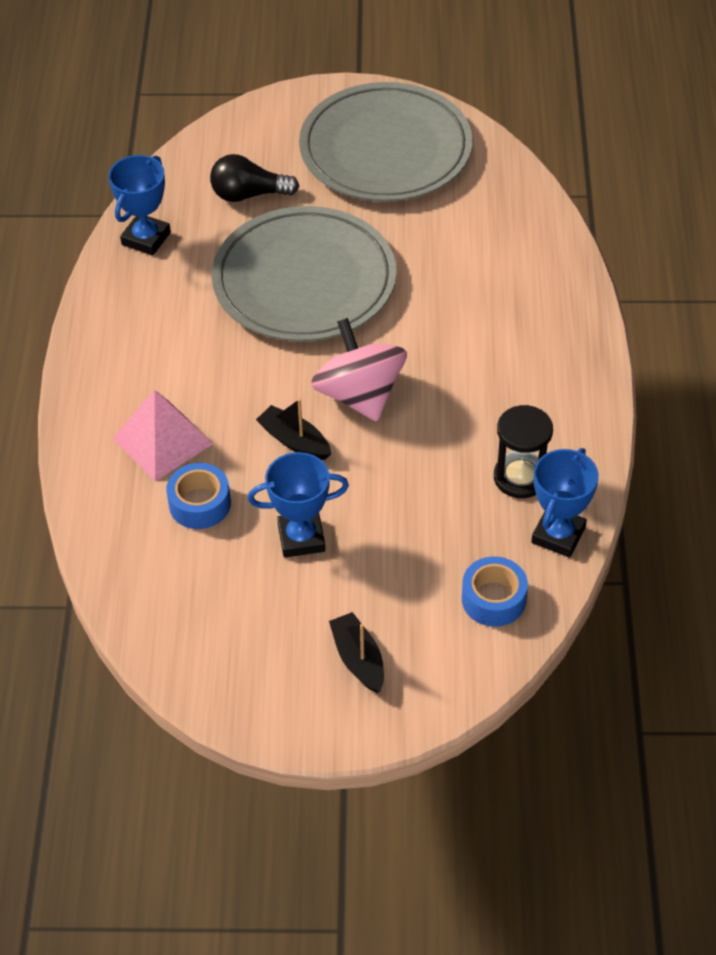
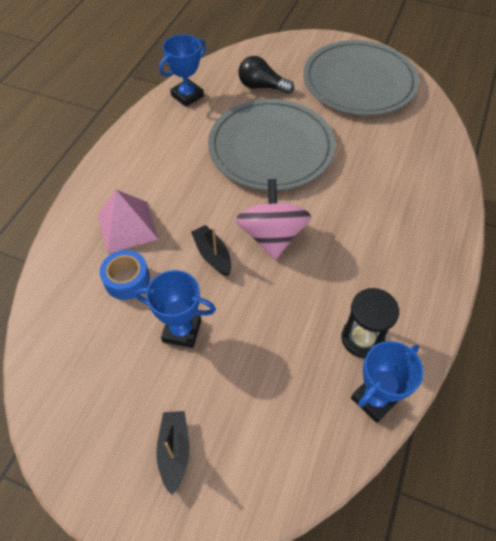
camera: 20 degrees right, 5 degrees up
(493, 599) = (302, 438): blue tape -> none

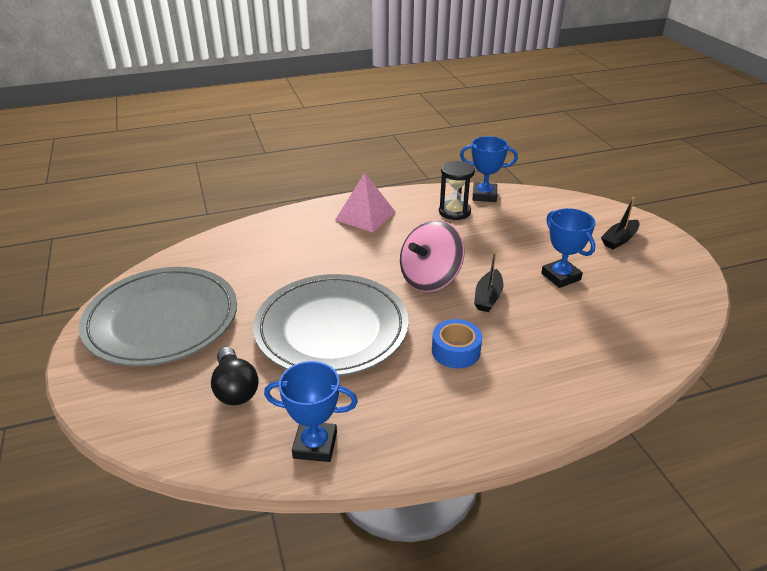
camera: 130 degrees left, 20 degrees down
(127, 226) = (535, 361): pink pyramid -> pink pyramid (365, 216)
(127, 280) = (573, 326): blue tape -> blue tape (455, 351)

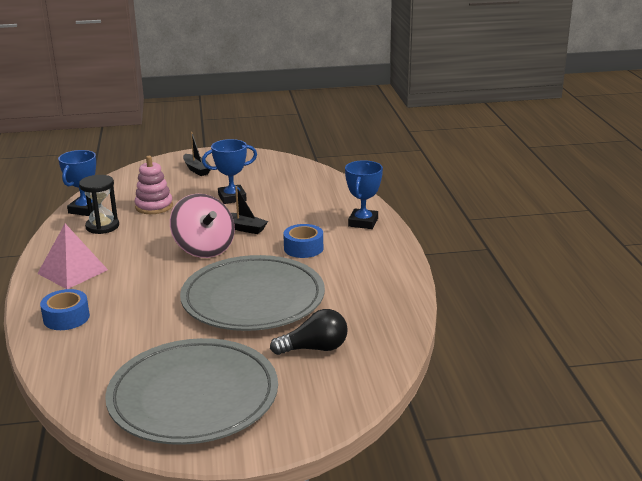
camera: 80 degrees left, 10 degrees down
(288, 230) = (66, 318): none -> blue tape
(315, 445) = (388, 312): blue trophy -> blue trophy (363, 222)
(511, 230) = (154, 206): none -> pink stacking toy

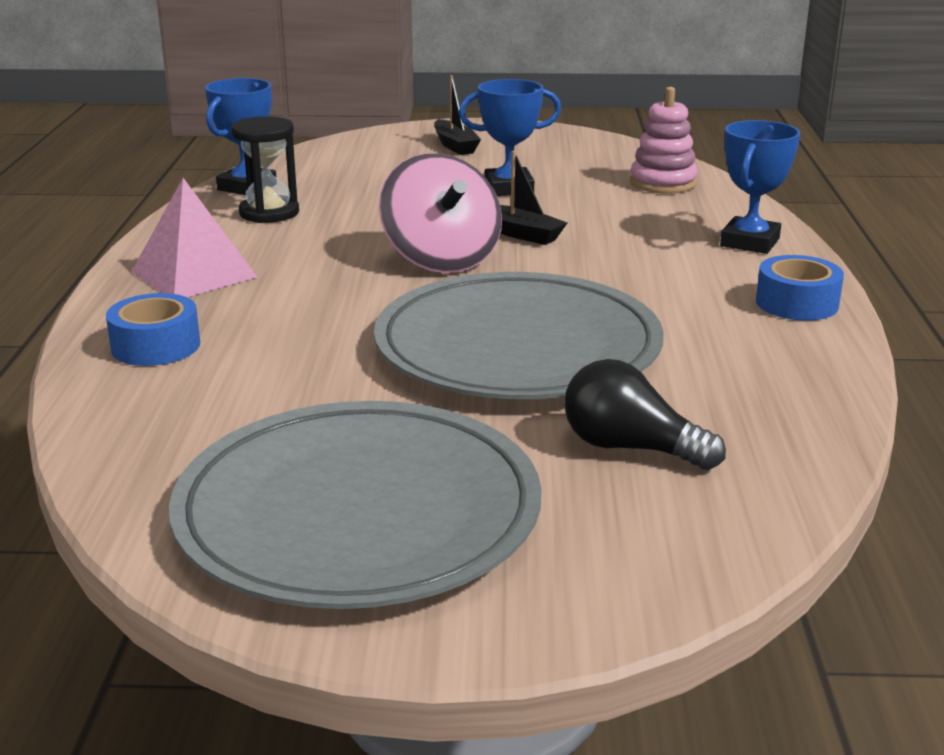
camera: 10 degrees right, 0 degrees up
(154, 206) = (367, 191): pink stacking toy -> pink stacking toy (663, 183)
(303, 248) = (629, 273): blue tape -> blue tape (797, 303)
(314, 348) = (630, 448): black light bulb -> black light bulb turned 150 degrees counterclockwise

